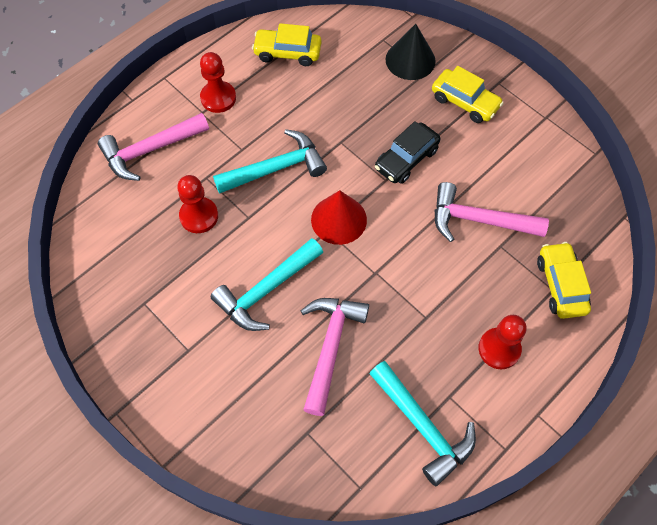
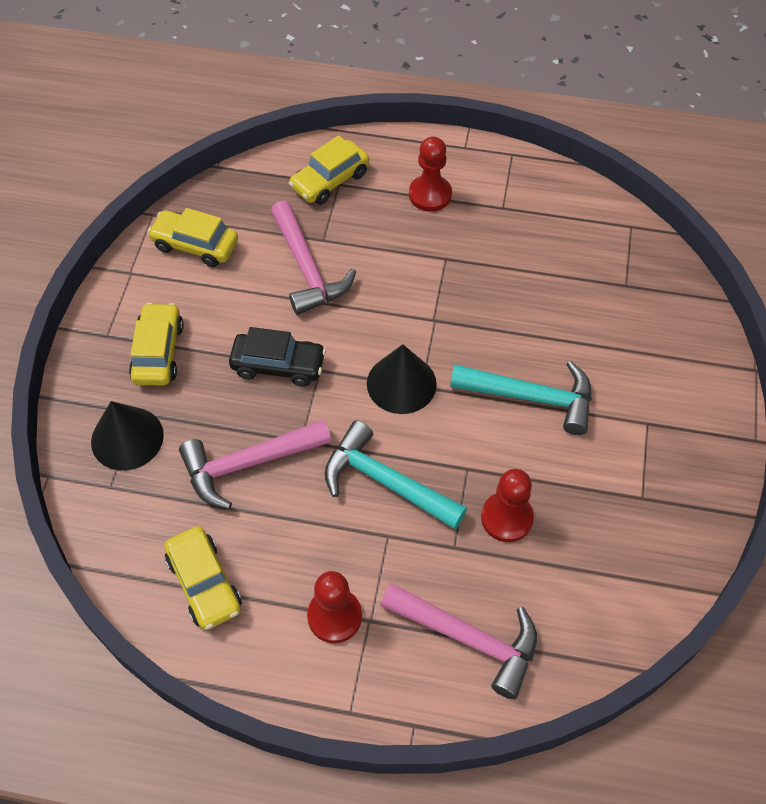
camera: 125 degrees left, 5 degrees down
(330, 347) = (538, 312): pink hammer -> pink hammer (247, 464)
(339, 219) = (401, 383): red cone -> black cone
(423, 427) = (544, 211): turquoise hammer -> none
(547, 164) = (195, 245): none -> yellow car

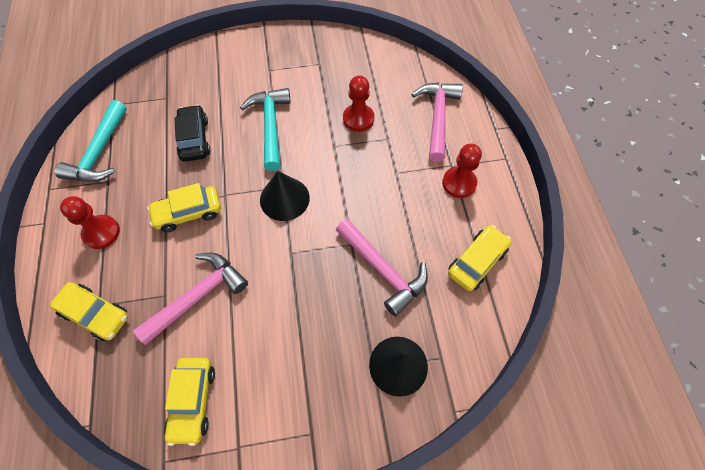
camera: 110 degrees left, 5 degrees up
(158, 352) = (314, 379): yellow car -> yellow car (188, 213)
(278, 365) = (296, 282): black car -> black car (194, 139)
(385, 482) = (361, 185): turquoise hammer -> turquoise hammer (99, 153)

